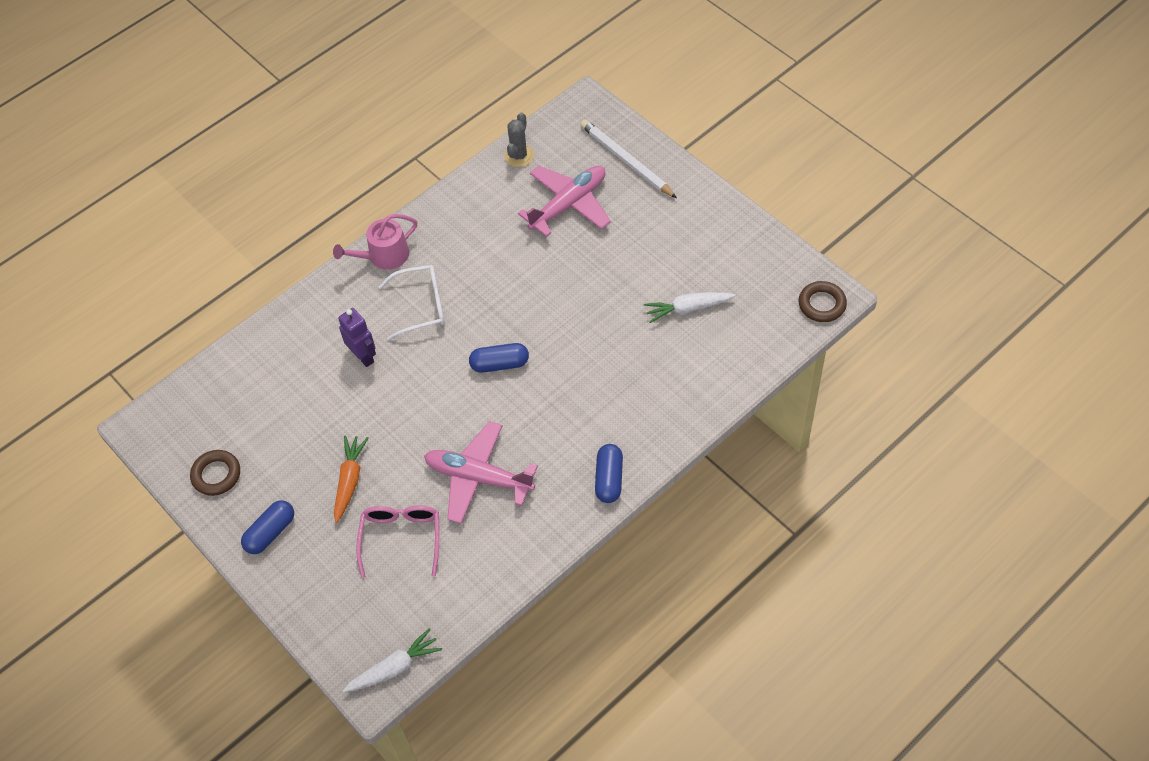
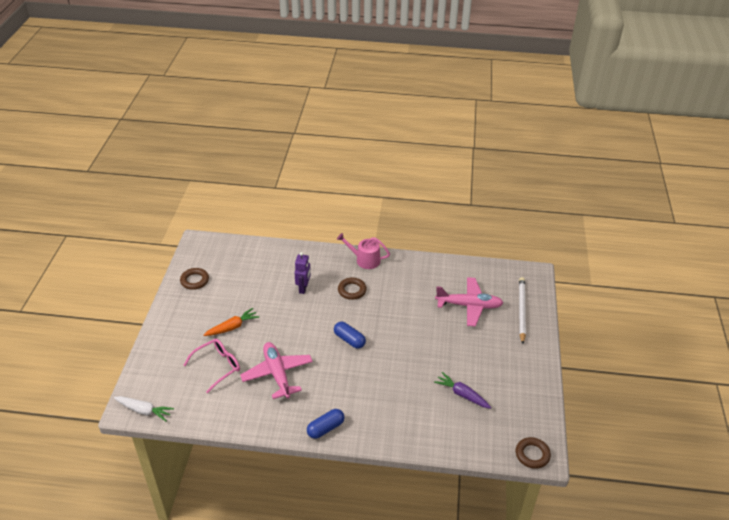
camera: 45 degrees right, 15 degrees down
(270, 533) = (180, 318): blue capsule -> none
(422, 306) = (352, 290): white glasses -> brown ring
(519, 156) = (475, 269): grey cactus -> none
(688, 309) = (462, 394): white carrot -> purple carrot

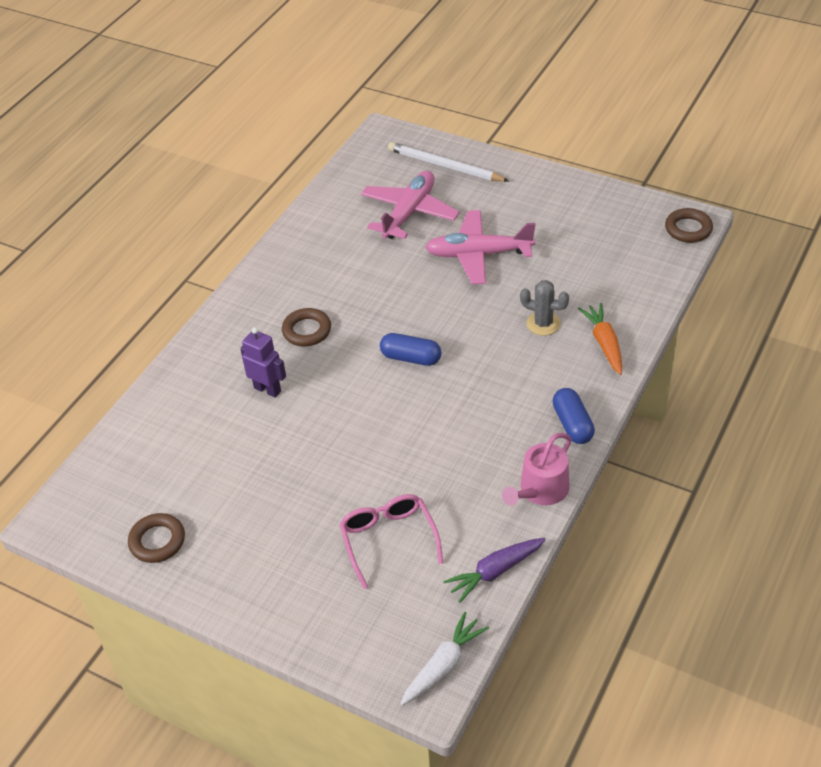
camera: 65 degrees left, 5 degrees up
(232, 327) = (307, 503): orange carrot -> orange carrot (604, 343)
(277, 374) = (441, 461): pink plane -> pink plane (478, 254)
(349, 340) = (411, 358): blue capsule -> blue capsule turned 45 degrees clockwise
(365, 260) = (247, 299): pink watering can -> pink watering can (540, 490)
(403, 394) = (543, 323): none -> grey cactus
(462, 394) = (568, 264): purple carrot -> purple carrot (495, 571)

